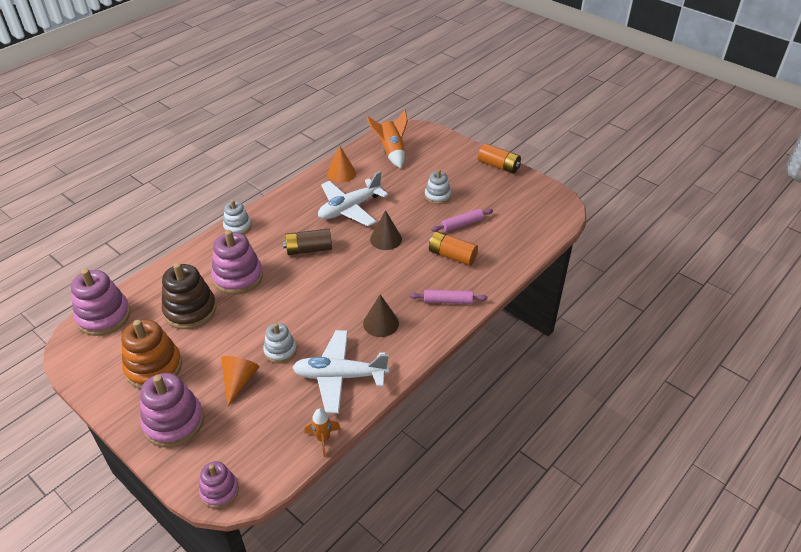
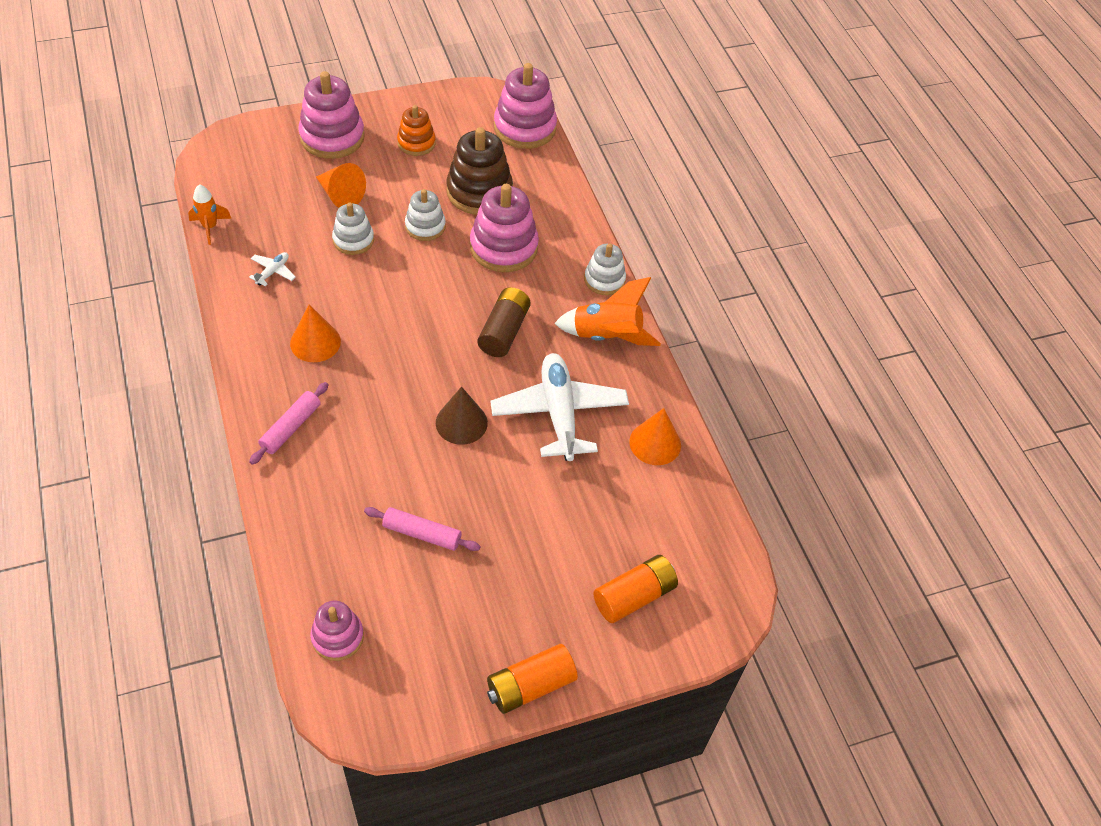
camera: 115 degrees right, 10 degrees up
(154, 367) = (416, 143): orange stacking toy -> orange stacking toy, size x0.60
(219, 491) = (226, 142): pink stacking toy -> pink stacking toy (337, 637)
(339, 376) = (273, 272): white plane -> white plane, size x0.41
(381, 323) = (315, 342): brown cone -> orange cone
(391, 152) = (673, 540): orange rocket -> orange rocket (607, 337)
(437, 196) = (512, 540): white stacking toy -> white stacking toy (425, 226)
(452, 256) = (367, 481): orange battery -> orange battery (634, 596)
(462, 224) = (422, 533): pink rolling pin -> pink rolling pin turned 75 degrees counterclockwise

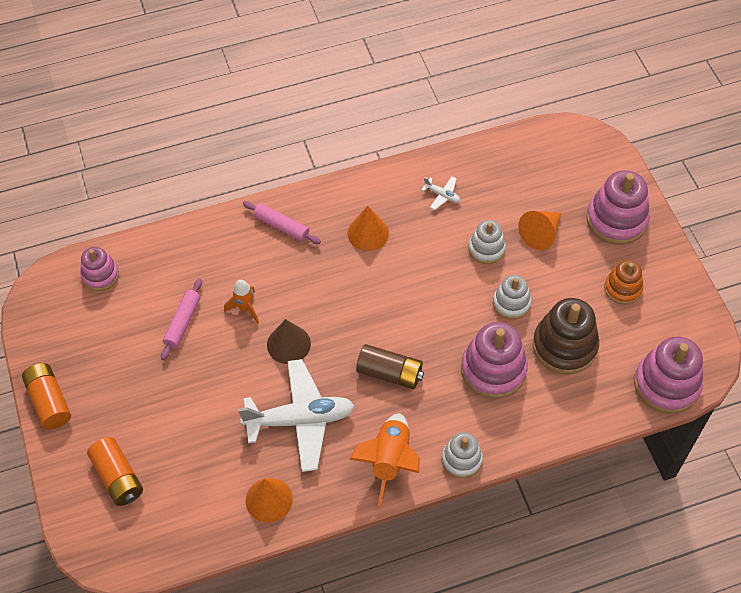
camera: 95 degrees right, 5 degrees up
(210, 227) = (487, 146): orange rocket -> orange rocket (245, 308)

